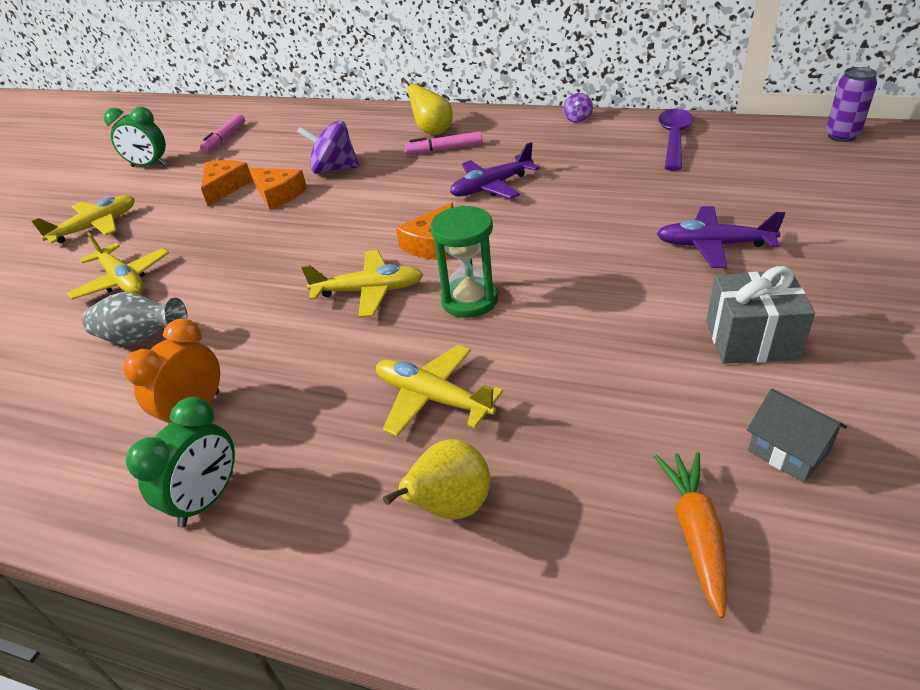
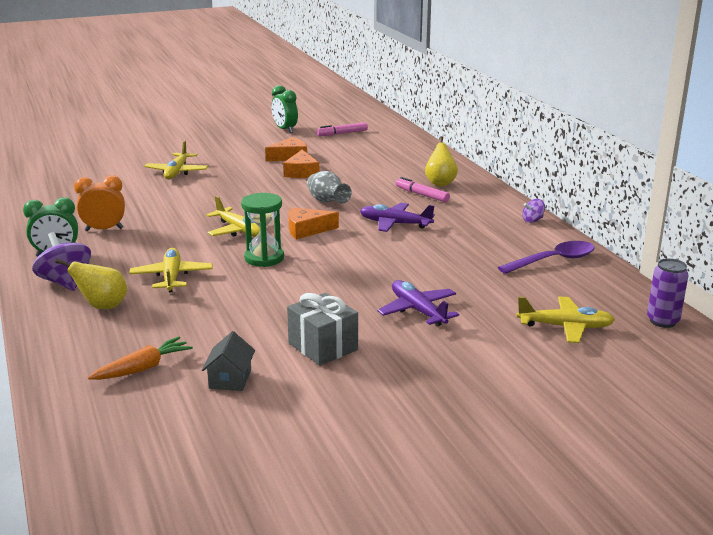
camera: 45 degrees right, 15 degrees down
(96, 226) = (212, 145): yellow plane -> yellow plane (565, 327)
(142, 338) = (140, 196): grey vase -> grey vase (327, 202)
(334, 169) = (350, 175): purple spinning top -> purple spinning top (65, 282)

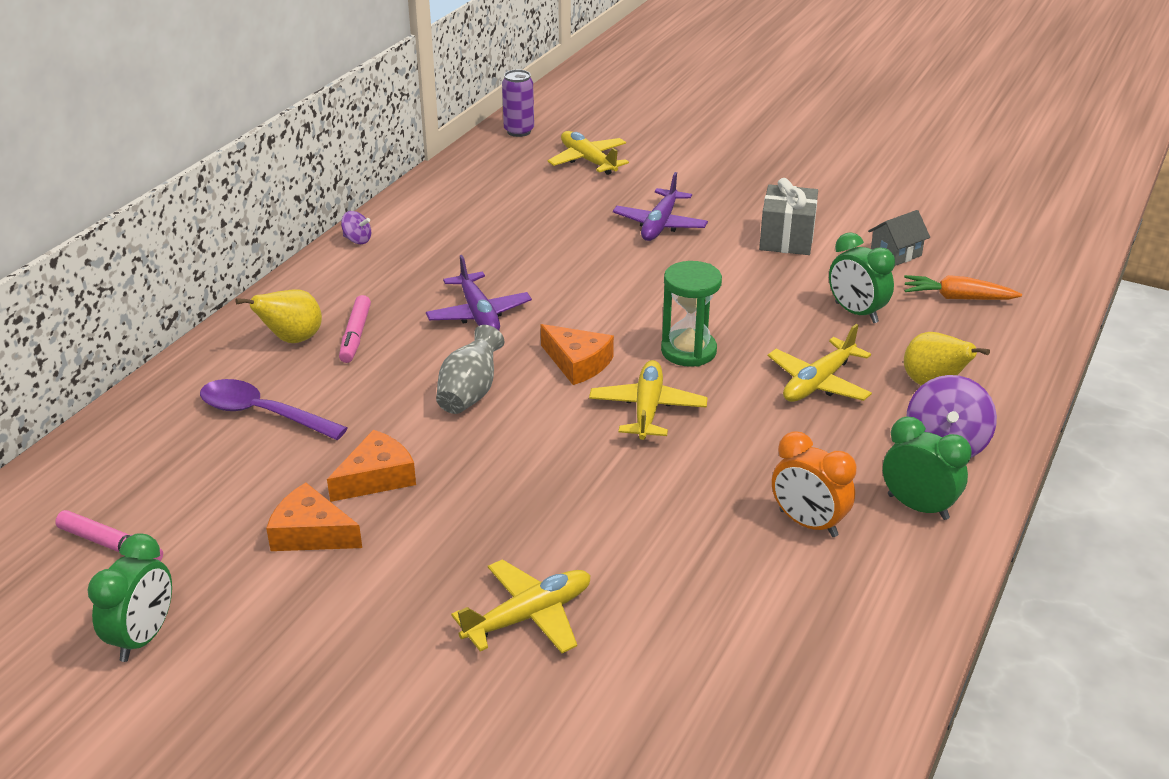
camera: 130 degrees left, 10 degrees up
(201, 322) = (856, 313): none -> green clock
(553, 260) = (457, 200): purple spoon -> purple spoon (262, 414)

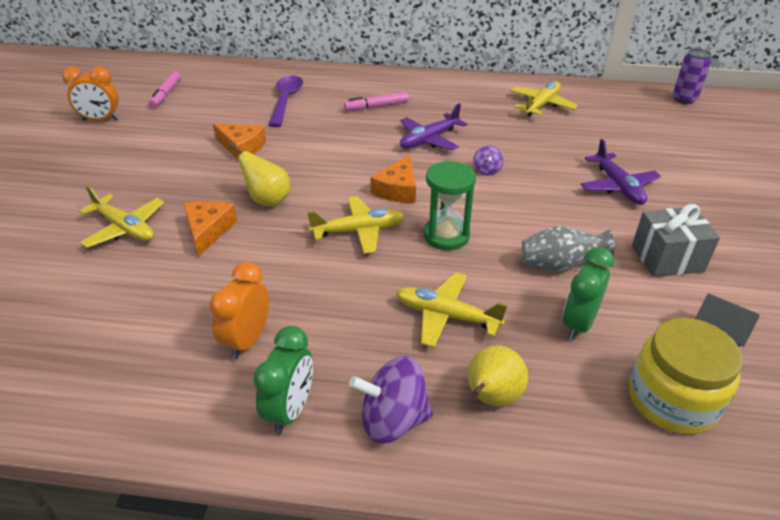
camera: 70 degrees right, 5 degrees up
(143, 637) = (101, 120): green clock -> orange clock
(292, 339) = (360, 90): yellow pear -> yellow pear (267, 200)
(311, 533) = (187, 141): orange cheese -> orange cheese (208, 230)
(357, 240) = (479, 81): purple spinning top -> purple spinning top (487, 170)
(470, 393) = (339, 157): grey vase -> grey vase (560, 265)
(588, 161) = (678, 135): yellow plane -> yellow plane (541, 105)
(660, 225) = (618, 186): purple plane -> purple plane turned 105 degrees counterclockwise
(957, 298) = (672, 400): orange carrot -> yellow jar

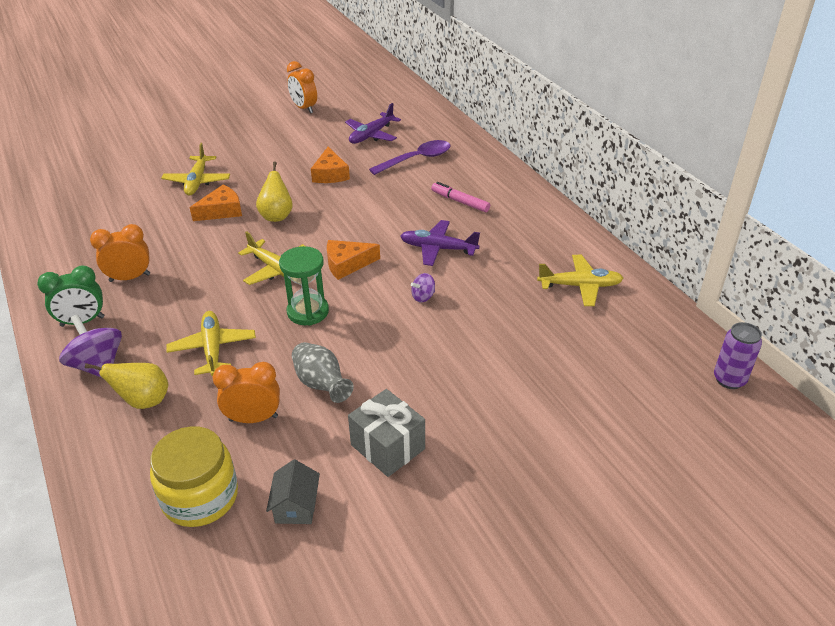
camera: 55 degrees right, 0 degrees up
(166, 94) = (365, 111): pink marker -> none
(578, 324) = (253, 418): green clock -> orange clock
(618, 186) = (479, 382): purple plane -> purple plane (371, 135)

